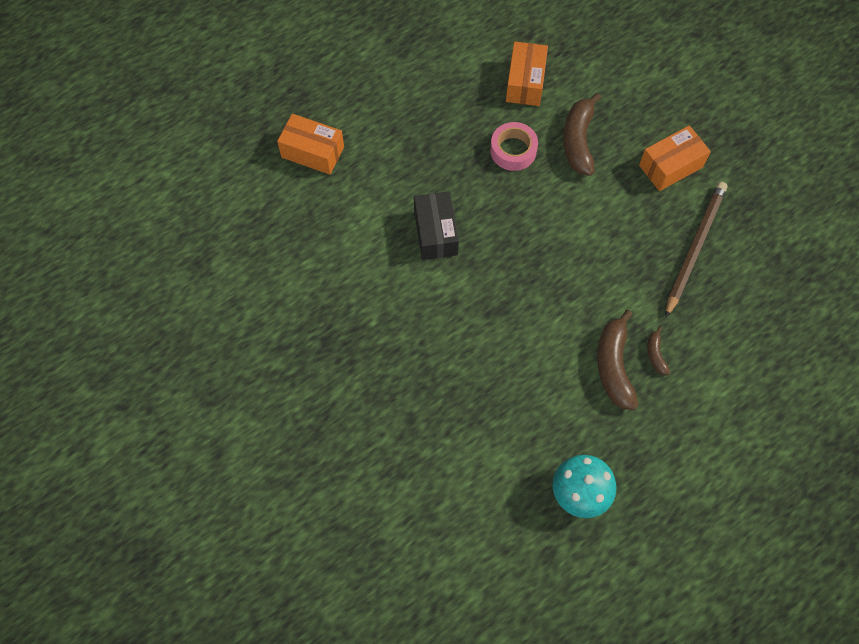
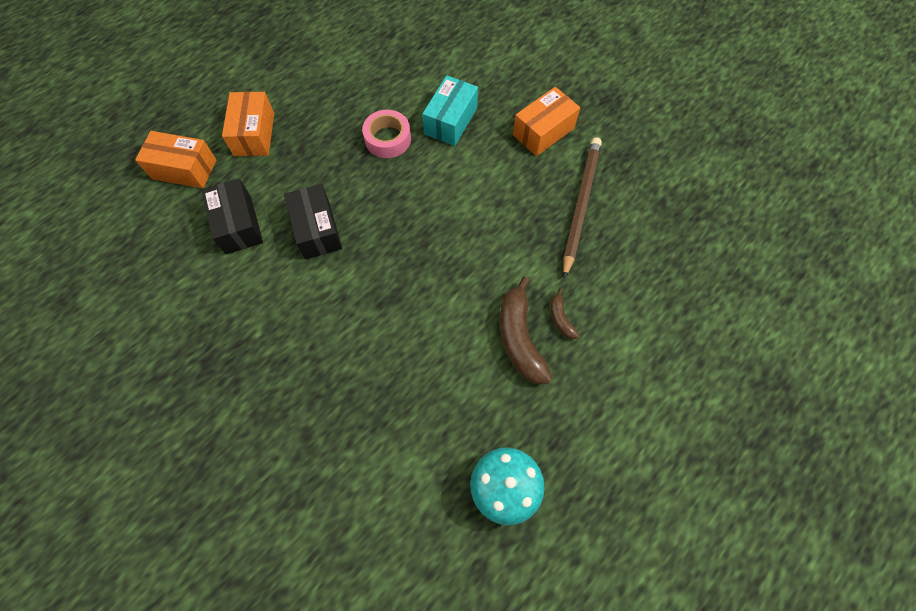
camera: 10 degrees left, 0 degrees up
(361, 216) = (238, 225): none -> black box
(525, 82) = (392, 76): orange box -> orange box (254, 134)
(578, 141) = (450, 121): brown banana -> turquoise box

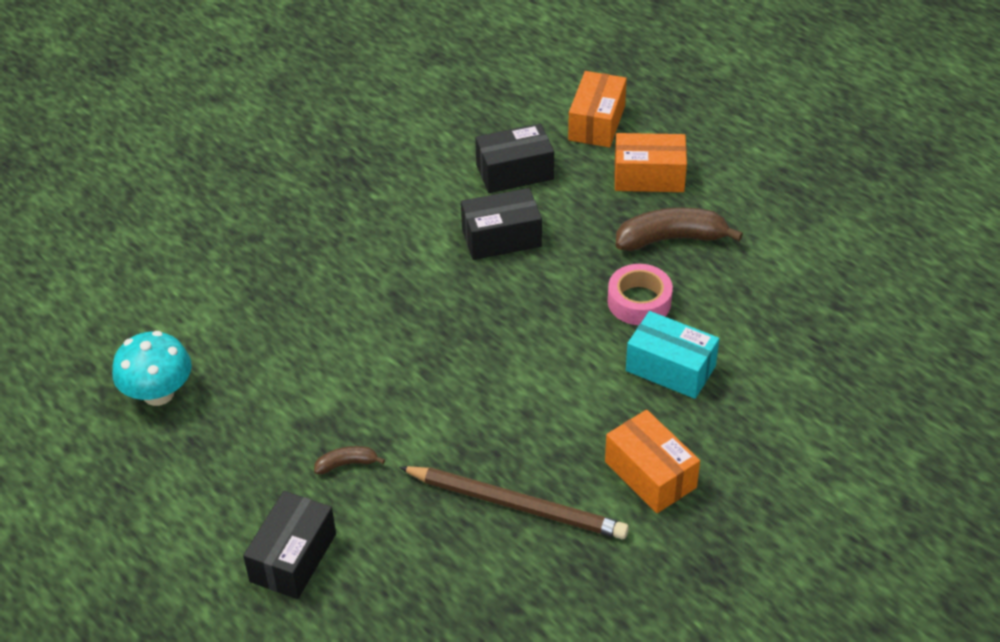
camera: 95 degrees right, 20 degrees down
(519, 338) = (328, 420): brown banana -> brown banana (671, 239)
(652, 345) = (293, 557): none -> black box

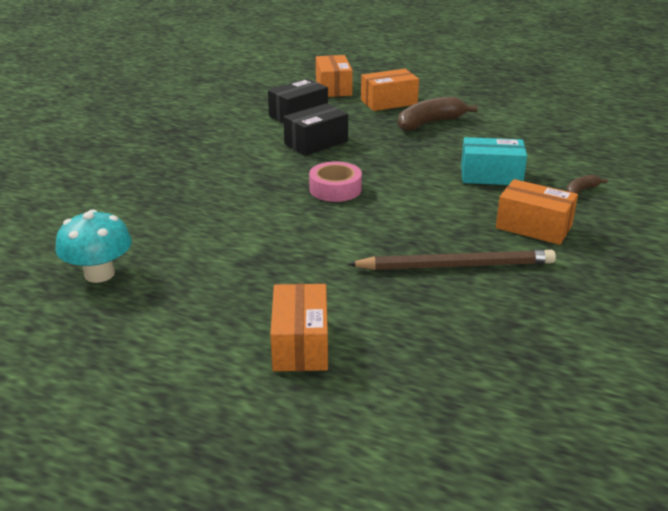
camera: 25 degrees left, 15 degrees down
(293, 557) = (300, 344): black box -> orange box
(347, 464) = (300, 276): brown banana -> brown banana (581, 190)
(639, 301) = (438, 152): pink tape -> pink tape (335, 189)

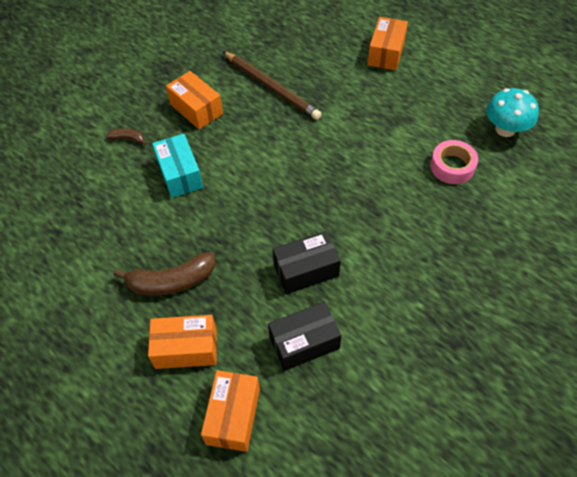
camera: 160 degrees left, 25 degrees up
(335, 189) = (316, 186): pink tape -> pink tape (452, 166)
(456, 265) = (271, 87): brown pencil -> brown pencil turned 150 degrees counterclockwise
(491, 176) = (180, 174): turquoise box -> turquoise box turned 45 degrees clockwise
(581, 190) = (128, 139): brown banana -> brown banana turned 150 degrees counterclockwise

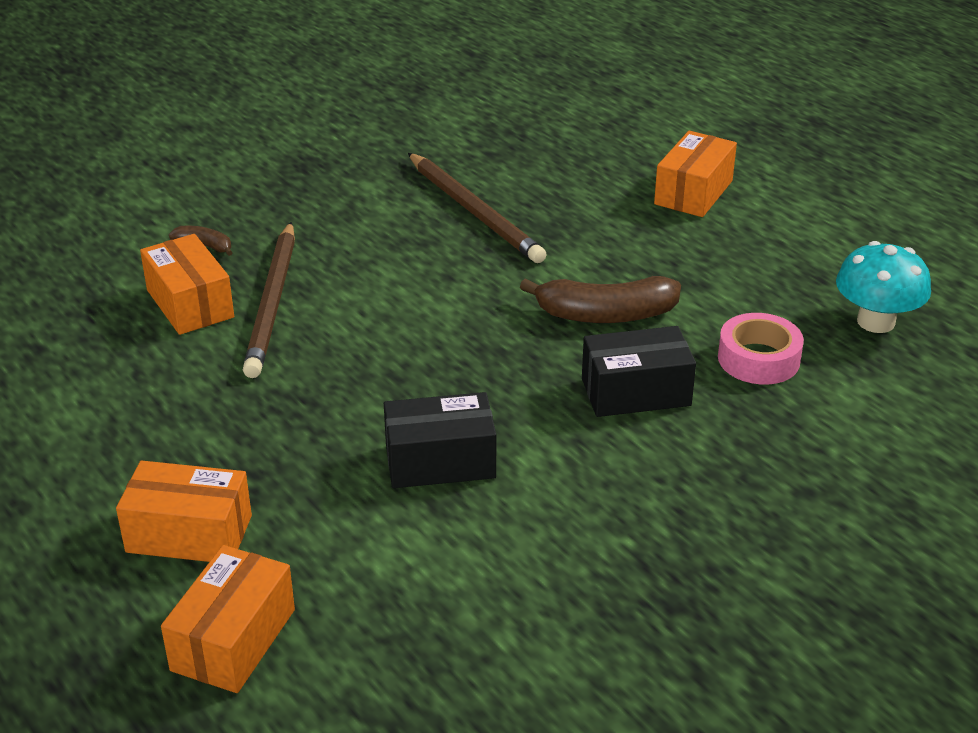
camera: 10 degrees right, 20 degrees down
(171, 281) = (201, 441): brown banana -> brown banana (605, 315)
(180, 174) = (273, 303): turquoise box -> brown pencil
(196, 109) = (335, 223): orange box -> orange box (190, 304)
(304, 343) = (398, 560): black box -> black box (635, 392)

